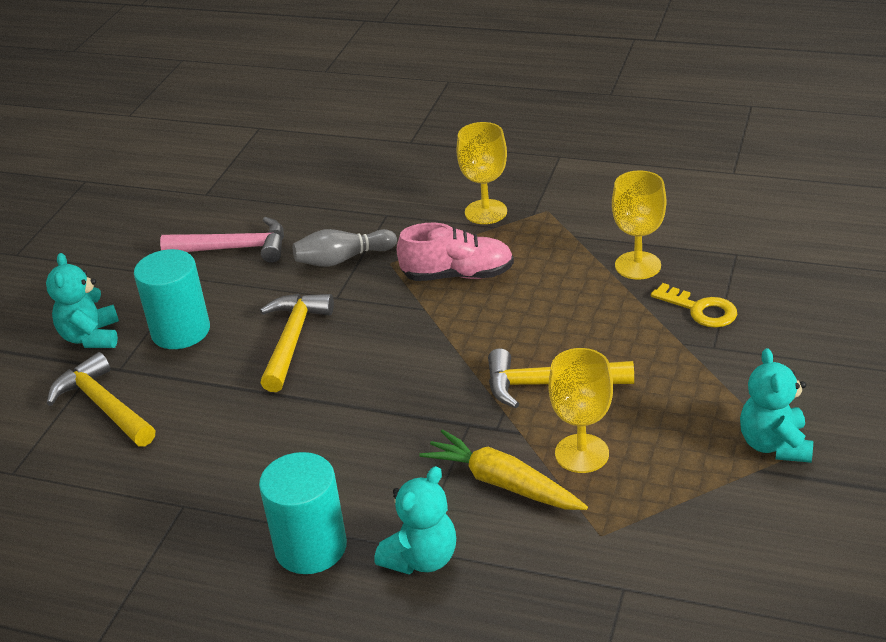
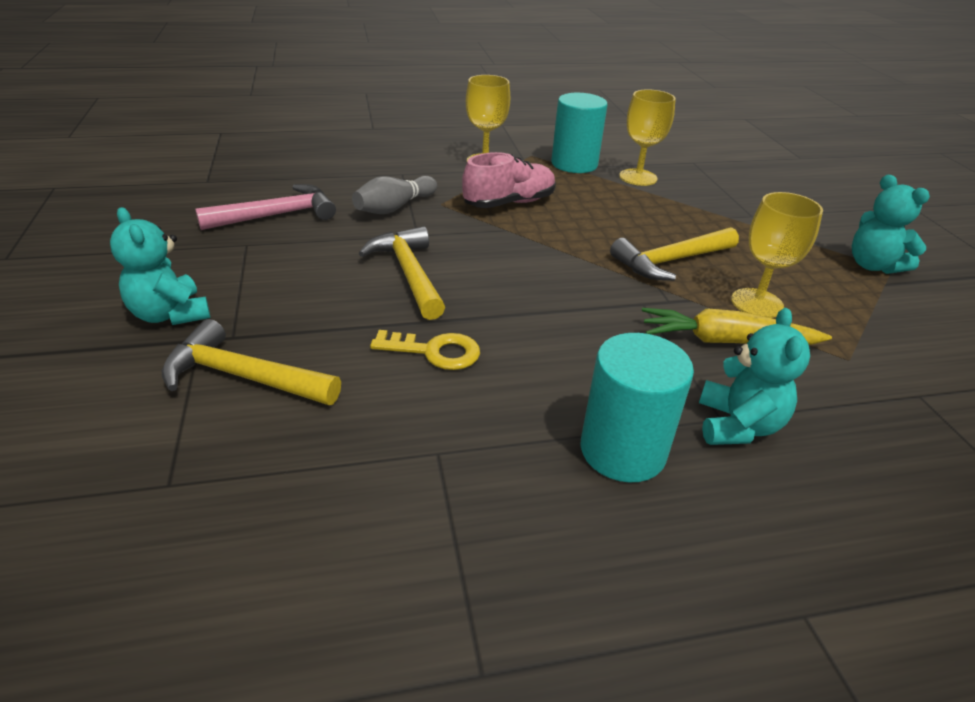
camera: 35 degrees left, 0 degrees up
(180, 331) = (278, 289): turquoise cylinder -> turquoise cylinder (574, 164)
(700, 310) = (714, 196): yellow key -> yellow key (435, 352)

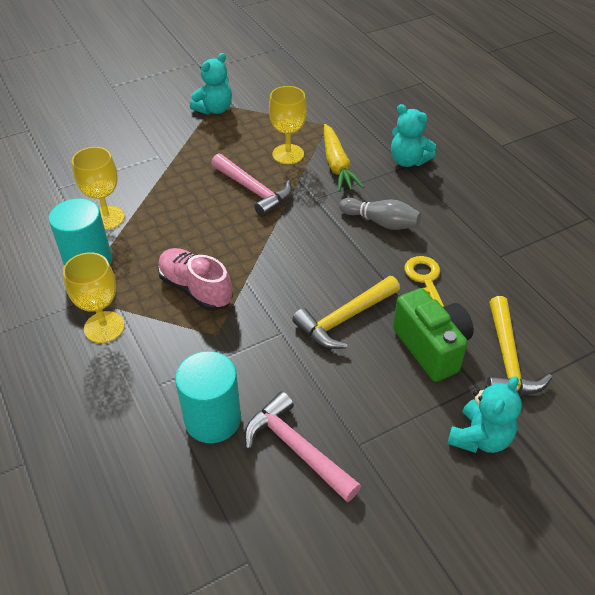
camera: 105 degrees left, 10 degrees up
(317, 321) = (431, 347): none -> green camera
(394, 208) = (239, 364): grey bowling pin -> grey bowling pin (381, 222)
(622, 450) = (452, 195): turquoise cylinder -> turquoise cylinder (212, 419)
(671, 261) = (253, 190): yellow hammer -> pink hammer
(737, 425) = (408, 161): turquoise teddy bear -> turquoise teddy bear turned 135 degrees counterclockwise

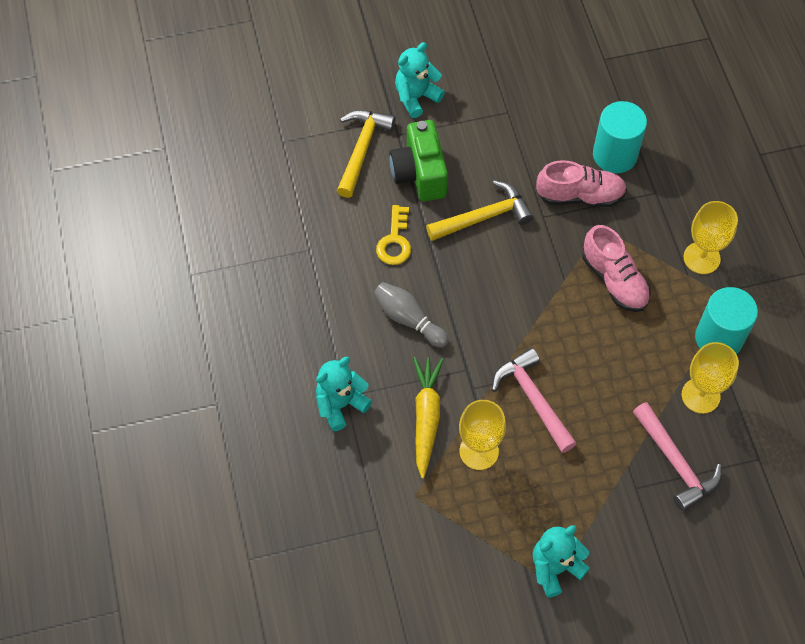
camera: 165 degrees left, 15 degrees up
(246, 362) = (580, 196): none -> pink shoe
(297, 448) = (555, 119): pink hammer -> pink hammer (675, 463)
(408, 161) = (340, 404): turquoise teddy bear -> turquoise teddy bear turned 90 degrees counterclockwise

